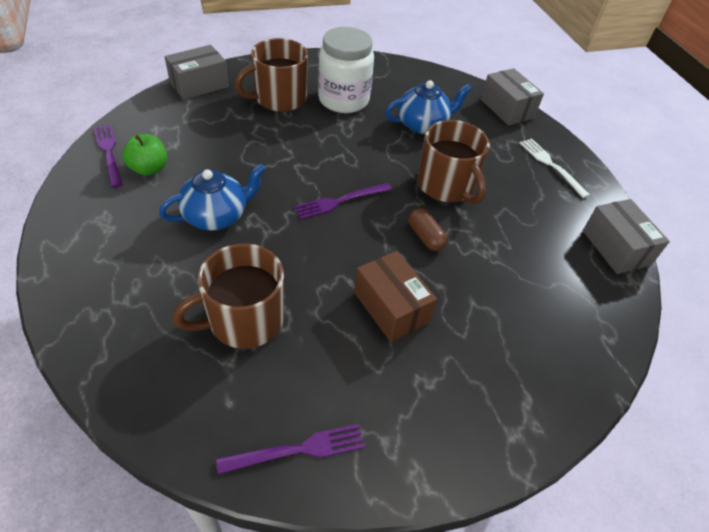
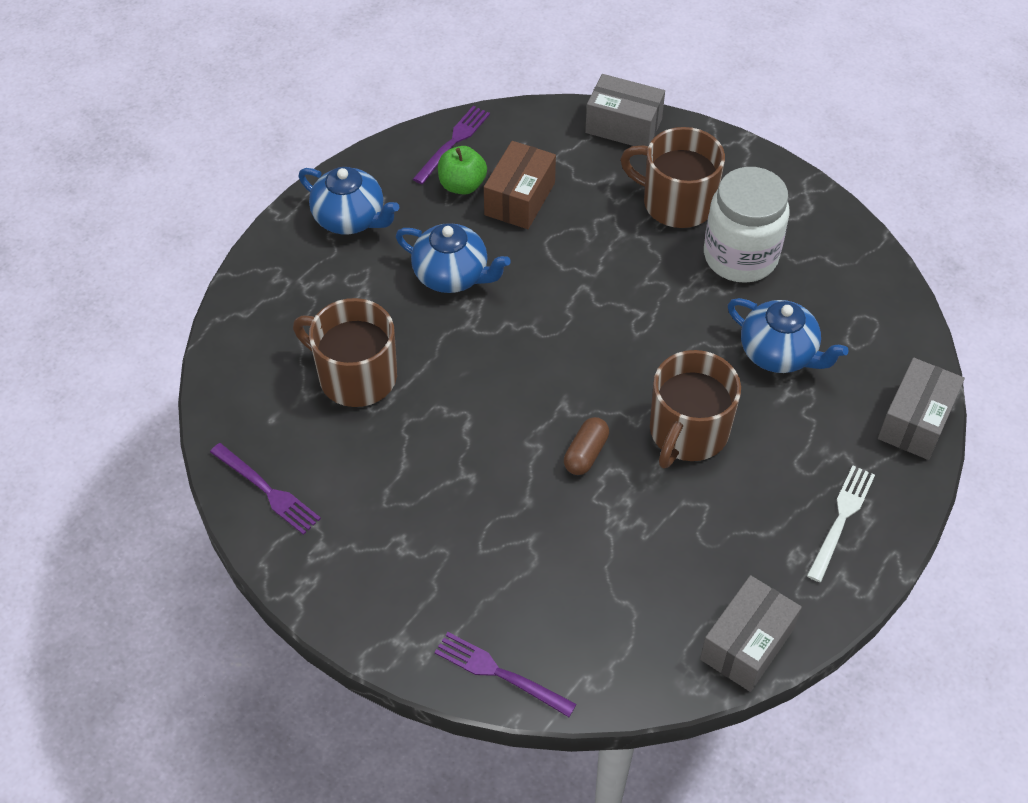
camera: 60 degrees right, 5 degrees up
(98, 238) = (350, 219): none -> blue teapot
(340, 201) = (566, 354): purple fork -> purple fork (499, 673)
(391, 307) = (464, 474): brown box -> brown box (519, 199)

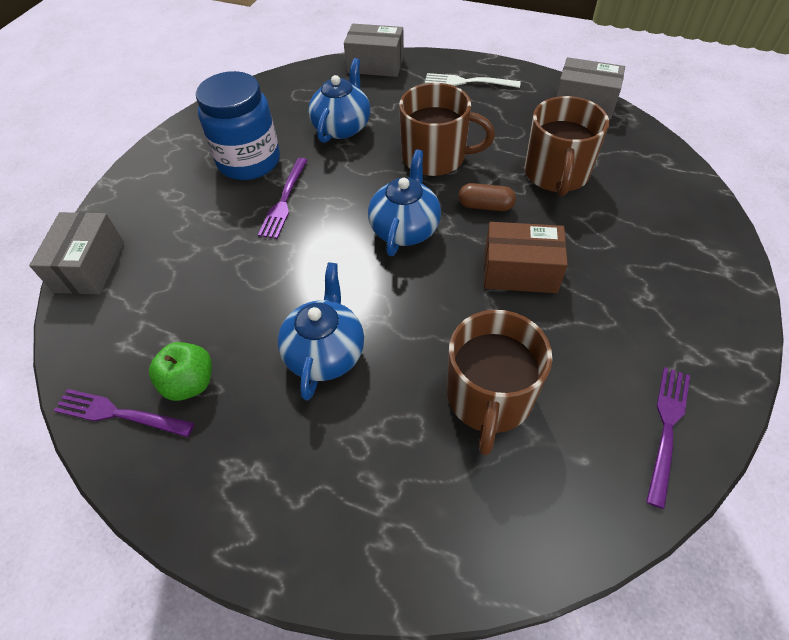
camera: 105 degrees left, 0 degrees up
(350, 219) = (264, 488): blue teapot -> blue teapot (405, 228)
(499, 673) = (700, 207): purple fork -> purple fork (284, 200)
(519, 199) = (204, 324): brown box -> brown box (520, 271)
(676, 202) = (192, 209): brown mug -> brown mug (556, 174)
(740, 256) = (249, 161): white jar -> blue jar

